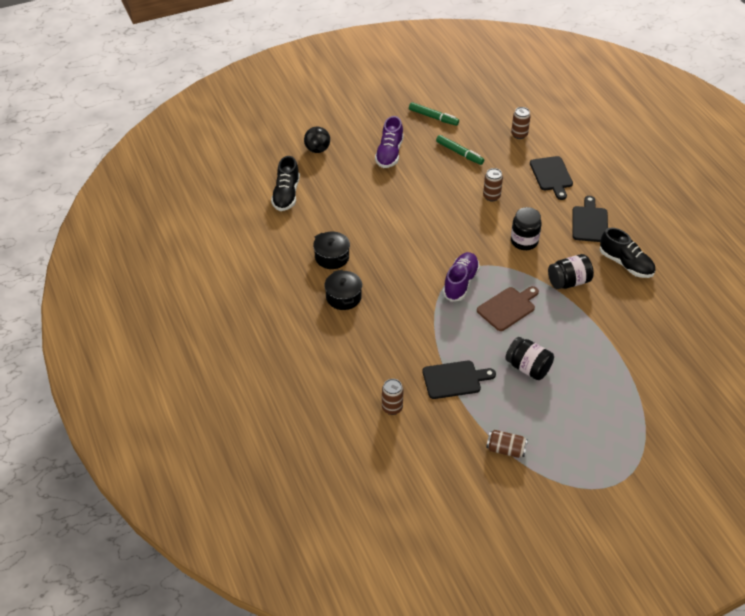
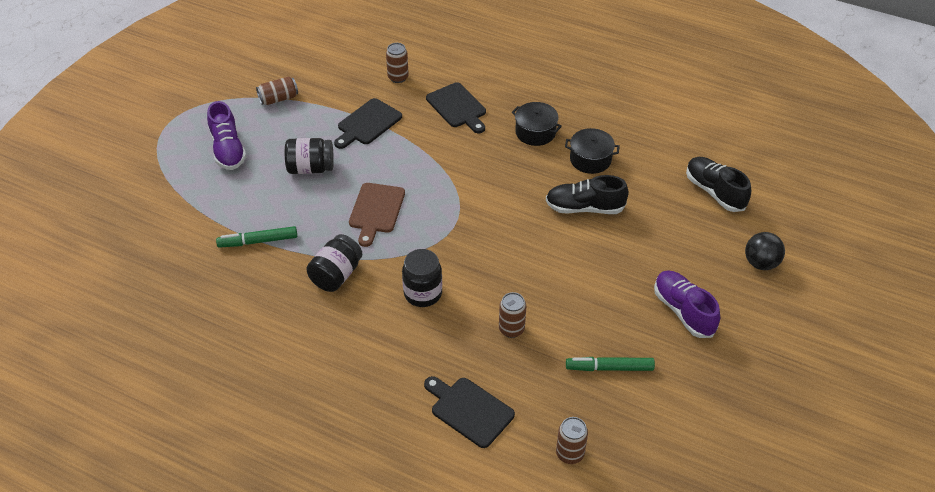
camera: 140 degrees right, 0 degrees up
(433, 117) = (701, 405): green marker -> green marker (258, 241)
(460, 283) = (445, 208): purple shoe -> purple shoe (228, 150)
(589, 222) = (368, 368): black cutting board -> black cutting board (457, 107)
(626, 264) = (287, 336): black shoe -> black shoe (584, 208)

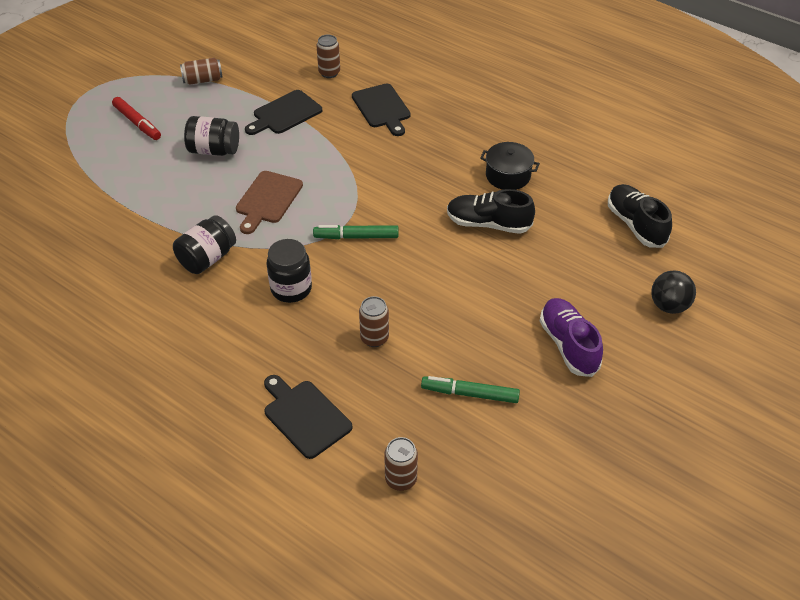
camera: 10 degrees right, 0 degrees up
(228, 150) = (137, 123): purple shoe -> red marker
(258, 241) = (139, 215): green marker -> green marker (356, 237)
(535, 132) = (456, 142): black pot -> none

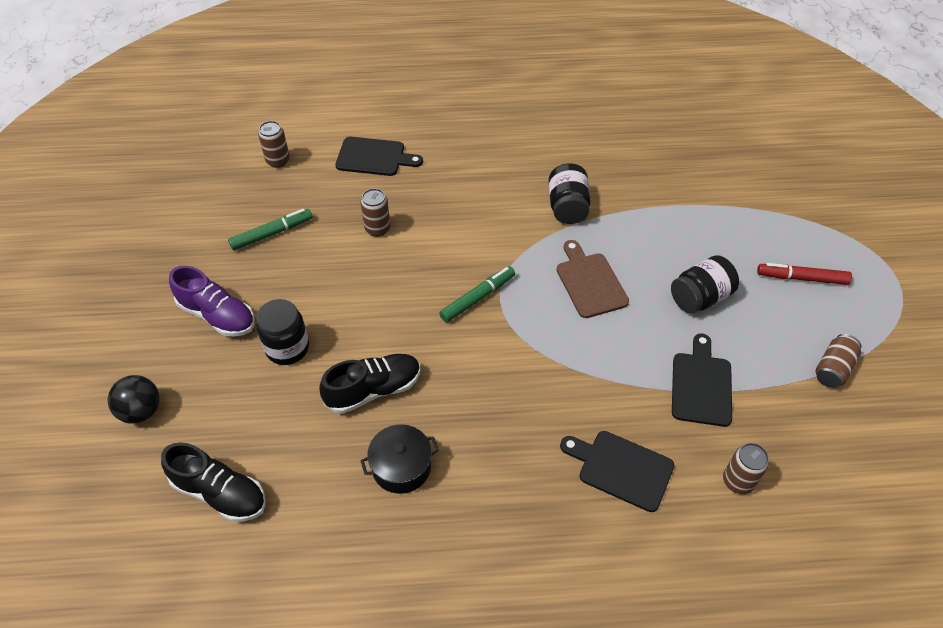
camera: 140 degrees right, 5 degrees up
(291, 289) = (478, 225): black jar -> black jar (287, 348)

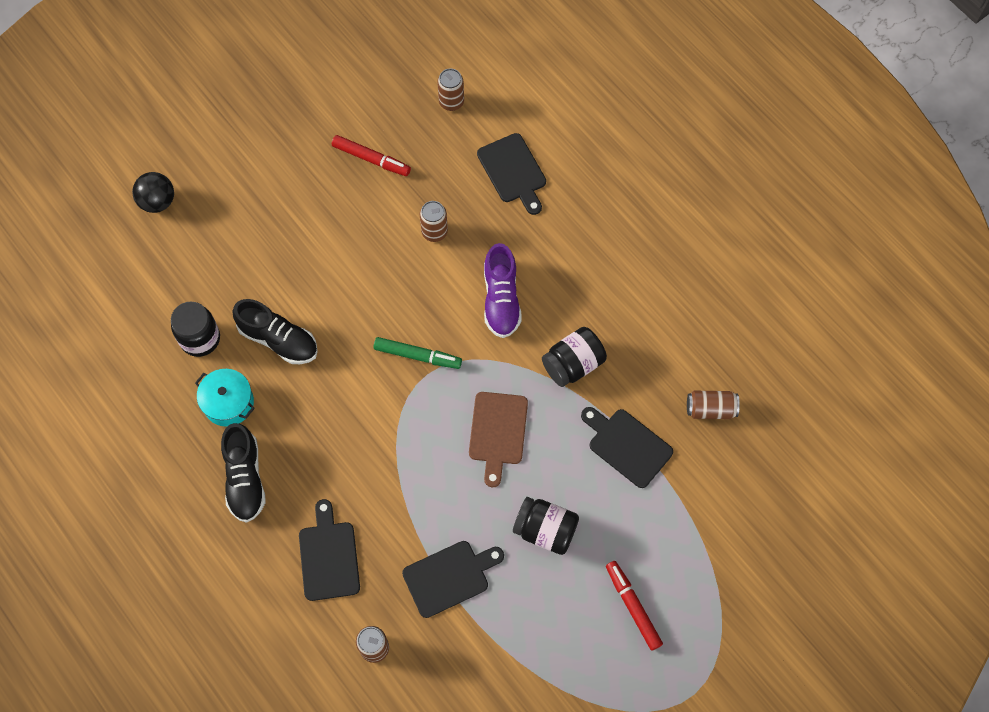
camera: 55 degrees right, 15 degrees up
(217, 315) = (268, 184): purple shoe -> purple shoe (501, 299)
(220, 493) = (132, 301): black shoe -> black shoe (245, 479)
(272, 233) = (371, 159): green marker -> red marker
(287, 348) = (273, 254): black jar -> black jar (200, 338)
(401, 467) = (228, 403): black pot -> turquoise pot
(590, 282) = (498, 432): brown cutting board -> brown cutting board turned 150 degrees clockwise
(661, 212) = (627, 445): none -> black cutting board
(833, 369) = (542, 676): brown can -> brown can (710, 409)

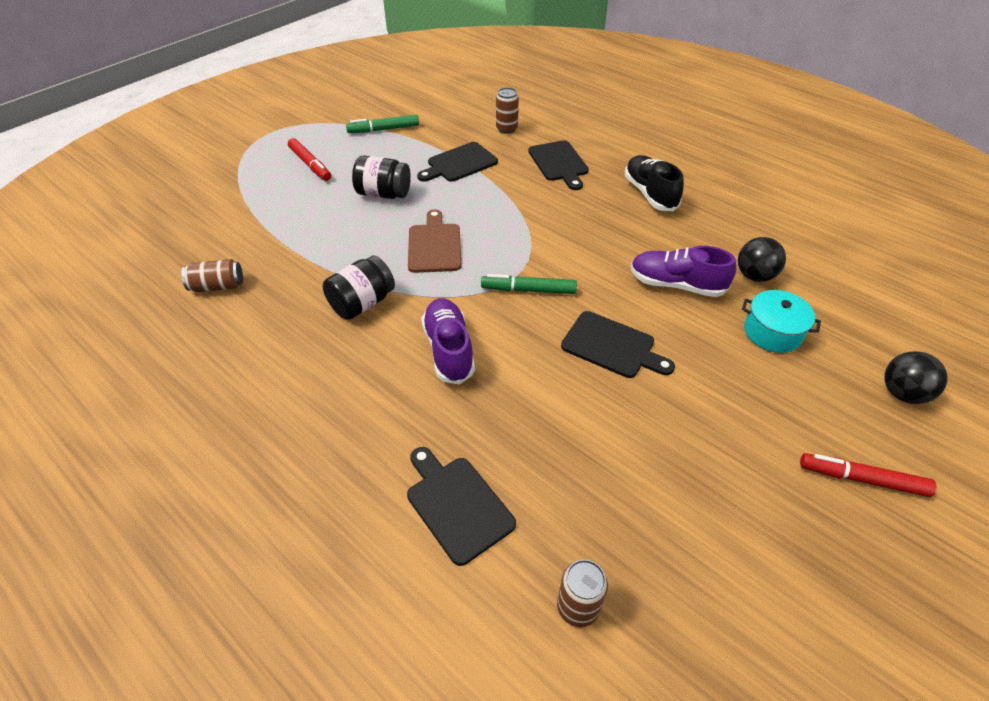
camera: 170 degrees right, 20 degrees down
(200, 338) = (754, 276): black jar -> black ball
(228, 403) = (695, 235): turquoise pot -> turquoise pot (772, 332)
(278, 340) = (676, 285): black shoe -> purple shoe
(371, 159) = (665, 490): red marker -> red marker (862, 479)
(434, 232) = (546, 409): brown can -> none
(538, 676) = (383, 129): none -> green marker
(627, 445) = (308, 251): black cutting board -> black cutting board (612, 346)

